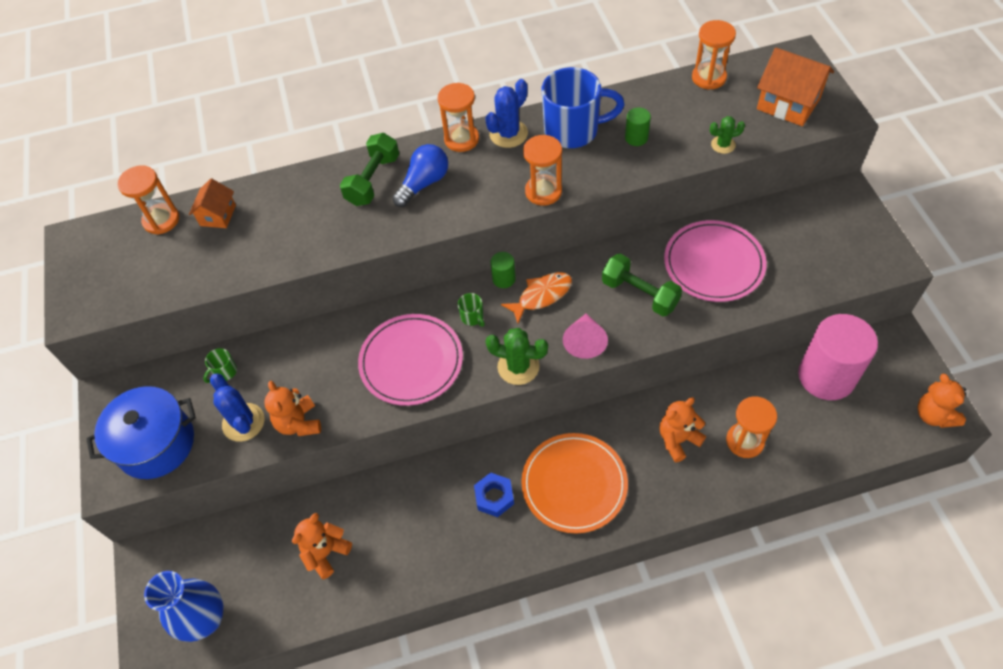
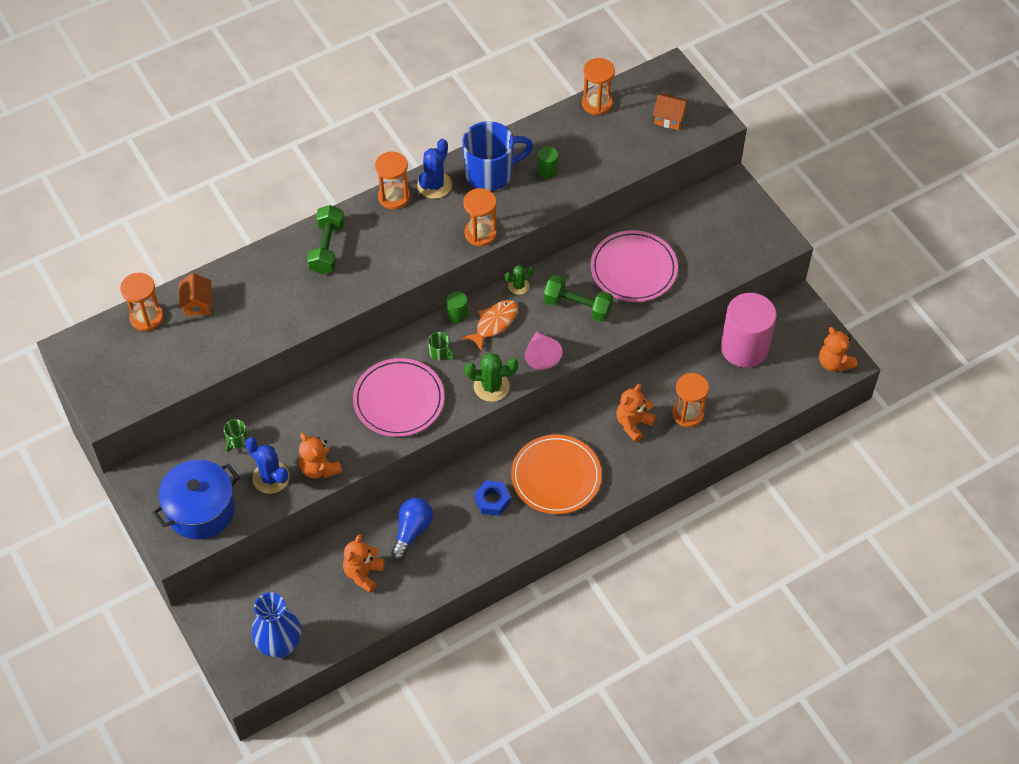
camera: 20 degrees left, 0 degrees up
(424, 183) = (373, 243): blue light bulb -> blue light bulb (411, 531)
(723, 145) = (622, 166): green cactus -> green cactus (518, 286)
(788, 104) = (669, 118): orange house -> orange house, size x0.60

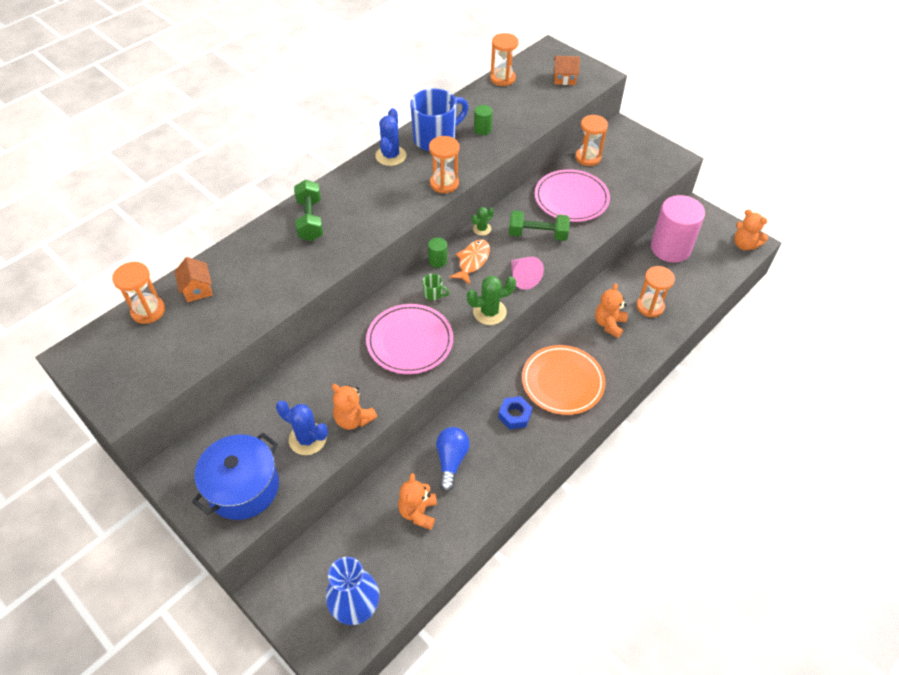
camera: 15 degrees left, 5 degrees down
(237, 440) = (264, 411): green mug -> none
(394, 197) = (358, 170): orange hourglass -> orange hourglass (588, 157)

